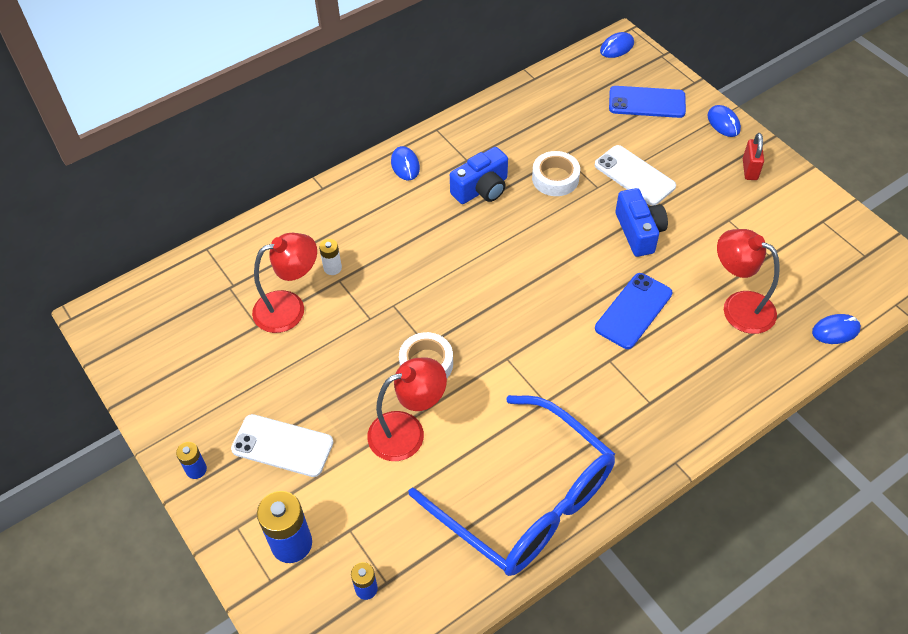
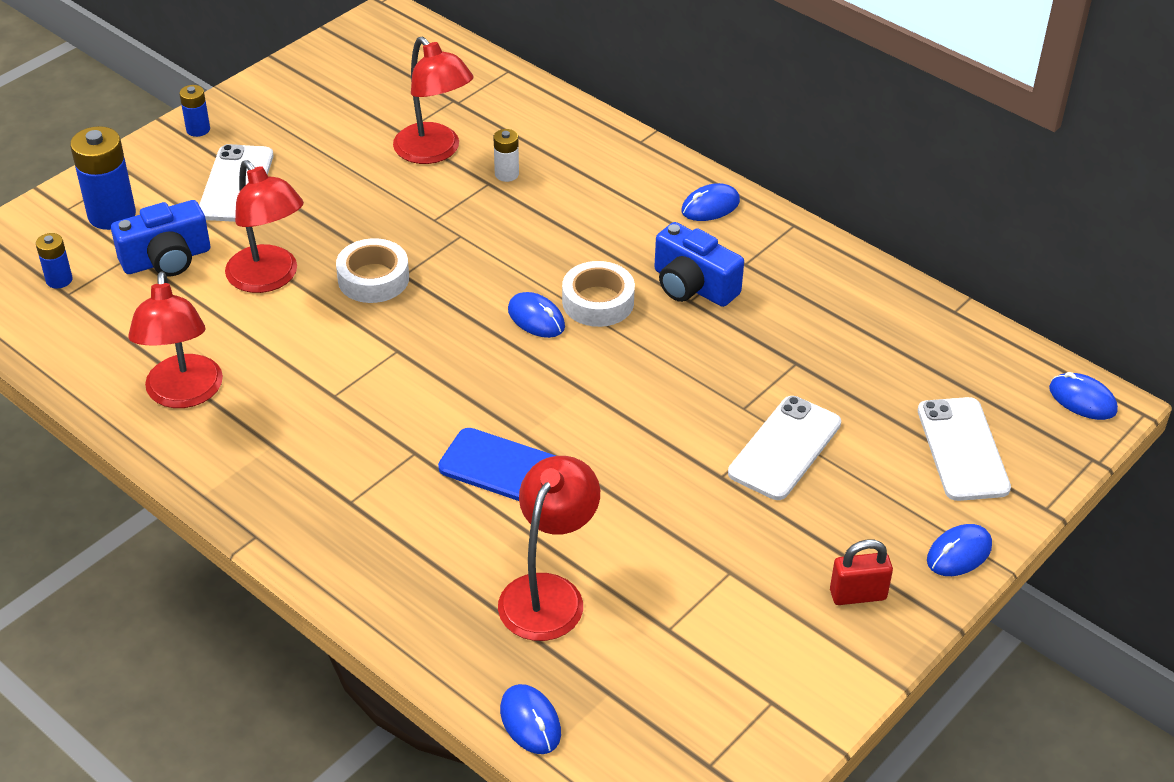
camera: 75 degrees right, 10 degrees down
(493, 275) = (536, 318): none -> blue mouse
(525, 499) = (184, 394): blue glasses -> red lamp
(555, 178) = (743, 359): white tape -> white tape (598, 302)
(639, 232) = (666, 464): blue camera -> blue camera (167, 259)
(647, 102) = (962, 449): blue phone -> white phone

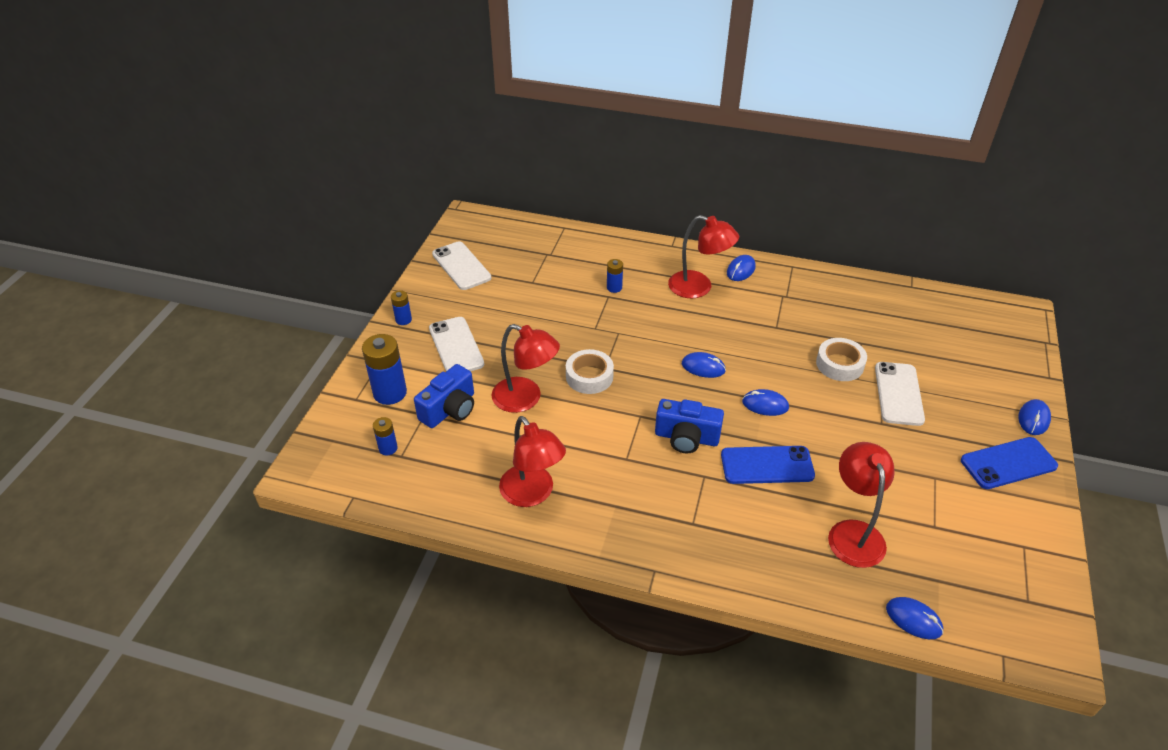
camera: 25 degrees left, 0 degrees up
(434, 152) = (561, 288): red lamp -> red lamp (699, 288)
(506, 174) = (614, 288): white battery -> blue battery
(598, 302) = (728, 345): white tape -> white tape (839, 364)
(692, 286) = (771, 318): blue camera -> blue camera (686, 438)
(857, 595) = (1008, 463): red padlock -> blue phone
(962, 449) = (983, 360): white phone -> white phone (461, 266)
(1082, 400) = (1012, 312): blue mouse -> blue mouse (765, 405)

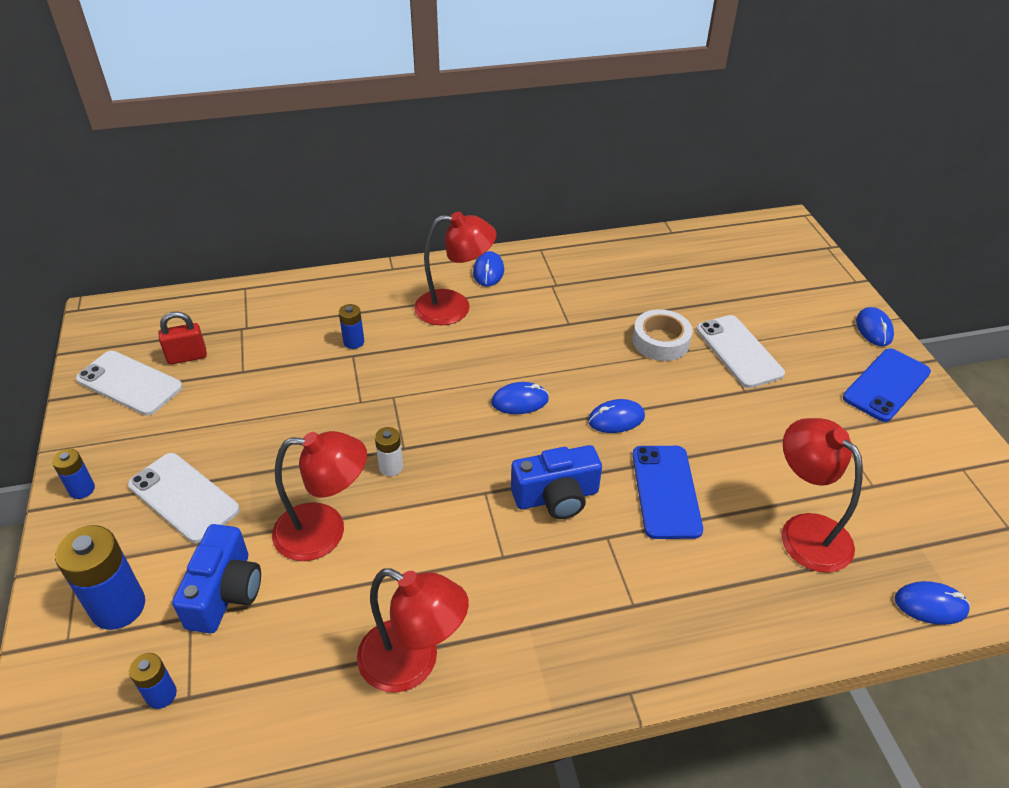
camera: 30 degrees left, 0 degrees up
(503, 261) = (187, 357): none -> red padlock
(589, 376) = (391, 467): white tape -> white battery
(767, 465) = (665, 491): blue phone -> blue phone turned 60 degrees counterclockwise

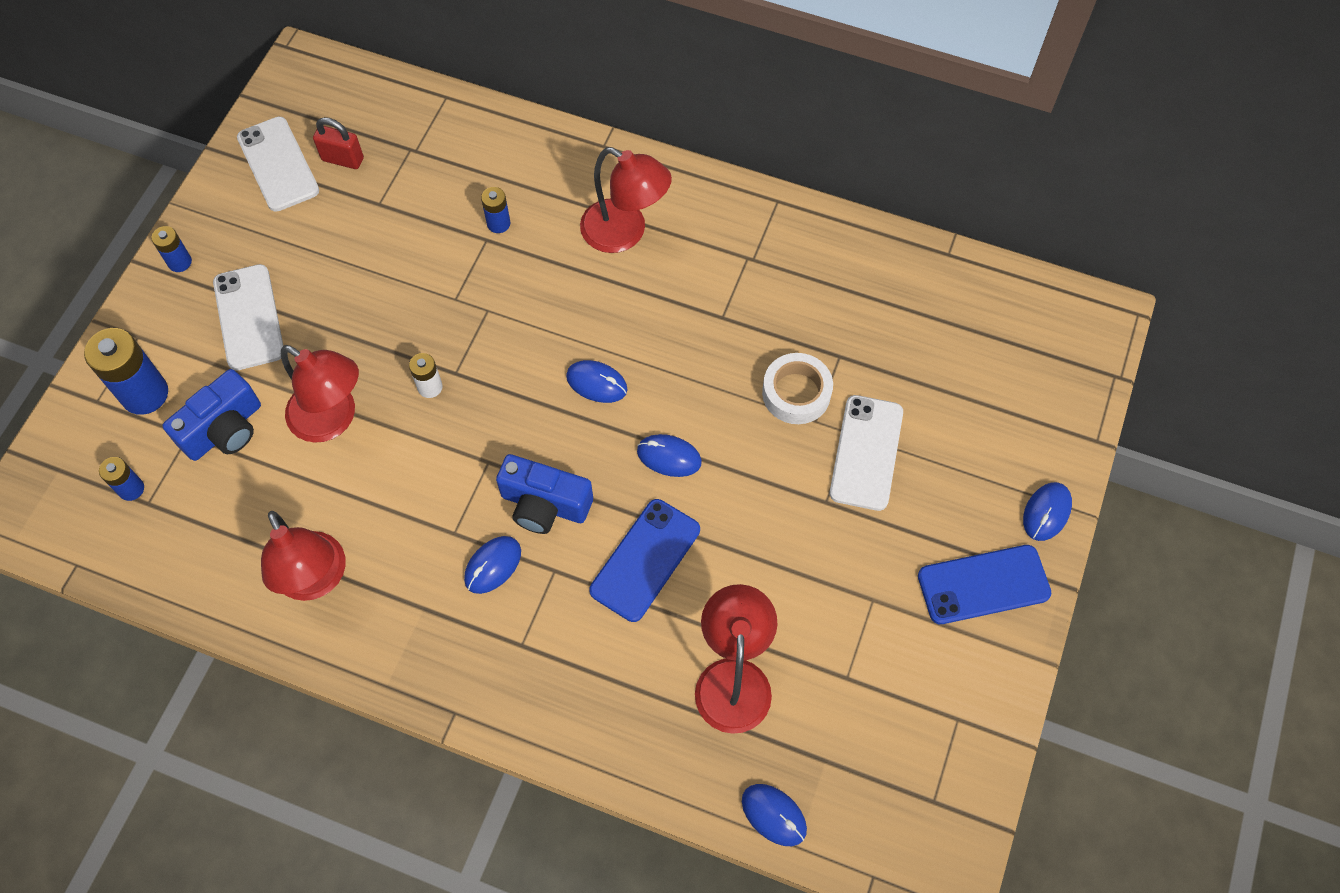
camera: 35 degrees right, 20 degrees up
(488, 272) = (696, 203): blue mouse -> blue mouse (493, 565)

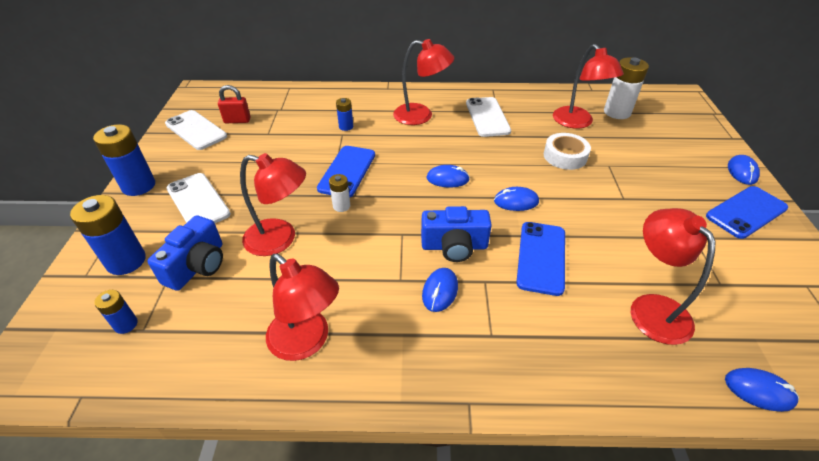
camera: 20 degrees left, 20 degrees down
(180, 262) = (139, 186): blue battery -> blue battery, size x1.89
(463, 323) = (347, 171): none -> blue phone
(866, 326) = (577, 122): none -> red lamp
(866, 452) = (625, 171): white phone -> white phone (487, 117)
(950, 323) = (617, 112): none -> white battery

